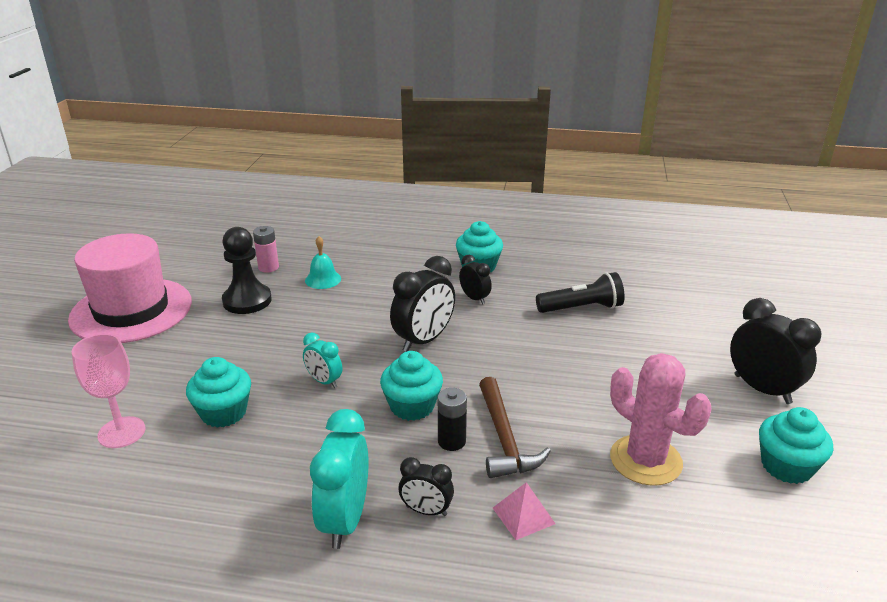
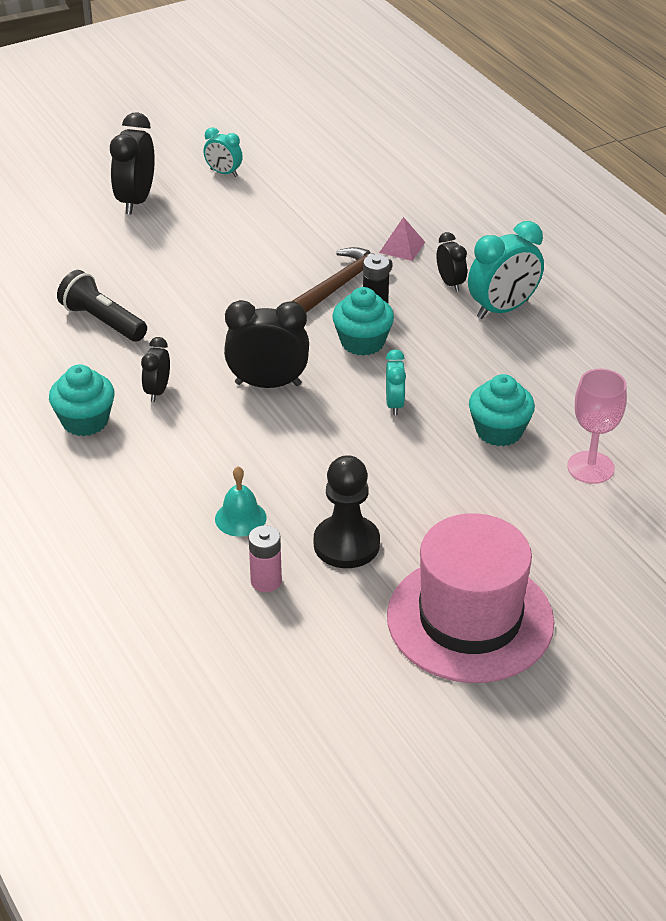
camera: 130 degrees left, 10 degrees up
(645, 460) = (287, 222): pink cactus -> none
(786, 466) = (223, 173): turquoise cupcake -> turquoise clock

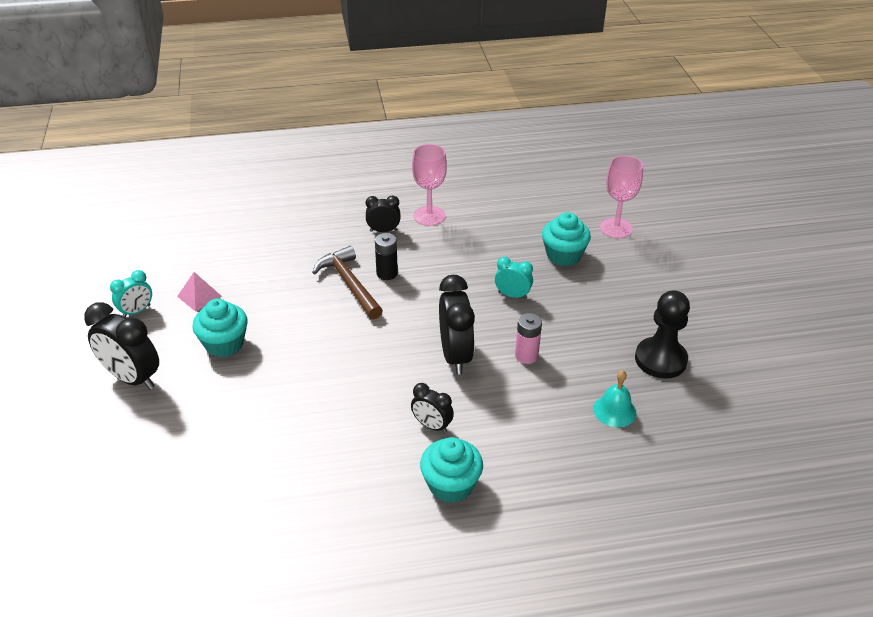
camera: 70 degrees left, 0 degrees up
(102, 321) = (308, 442): black flashlight -> none
(266, 581) = (691, 413): pink battery -> pink battery (526, 356)
(268, 384) = (455, 356): black clock -> black clock turned 150 degrees clockwise
(362, 342) = (430, 292): turquoise cupcake -> turquoise cupcake (224, 344)
(402, 247) = (322, 241): pink pyramid -> pink pyramid (199, 296)
(470, 619) = (750, 320): pink hat -> none
(503, 309) = (429, 216): turquoise clock -> pink goblet

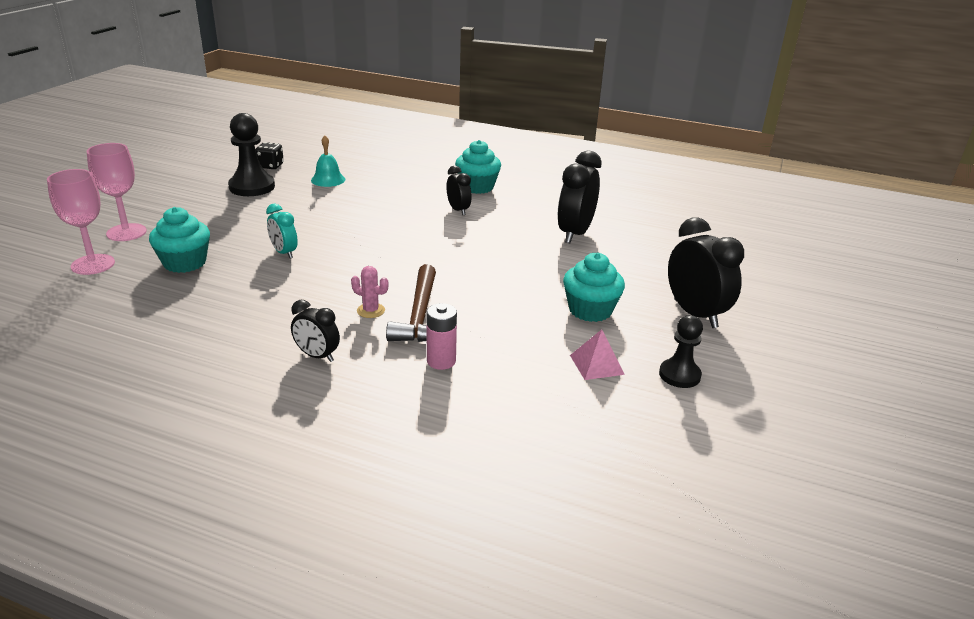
camera: 150 degrees left, 10 degrees down
(136, 311) = (679, 375): turquoise clock -> black pawn
(387, 273) = (371, 311): black battery -> pink cactus
(429, 216) = (242, 351): pink goblet -> pink goblet (126, 232)
(455, 356) = (391, 235): black clock -> black clock (575, 233)
(526, 356) = (338, 218): pink battery -> pink battery (441, 361)
(701, 404) = (270, 166): none -> black dice

